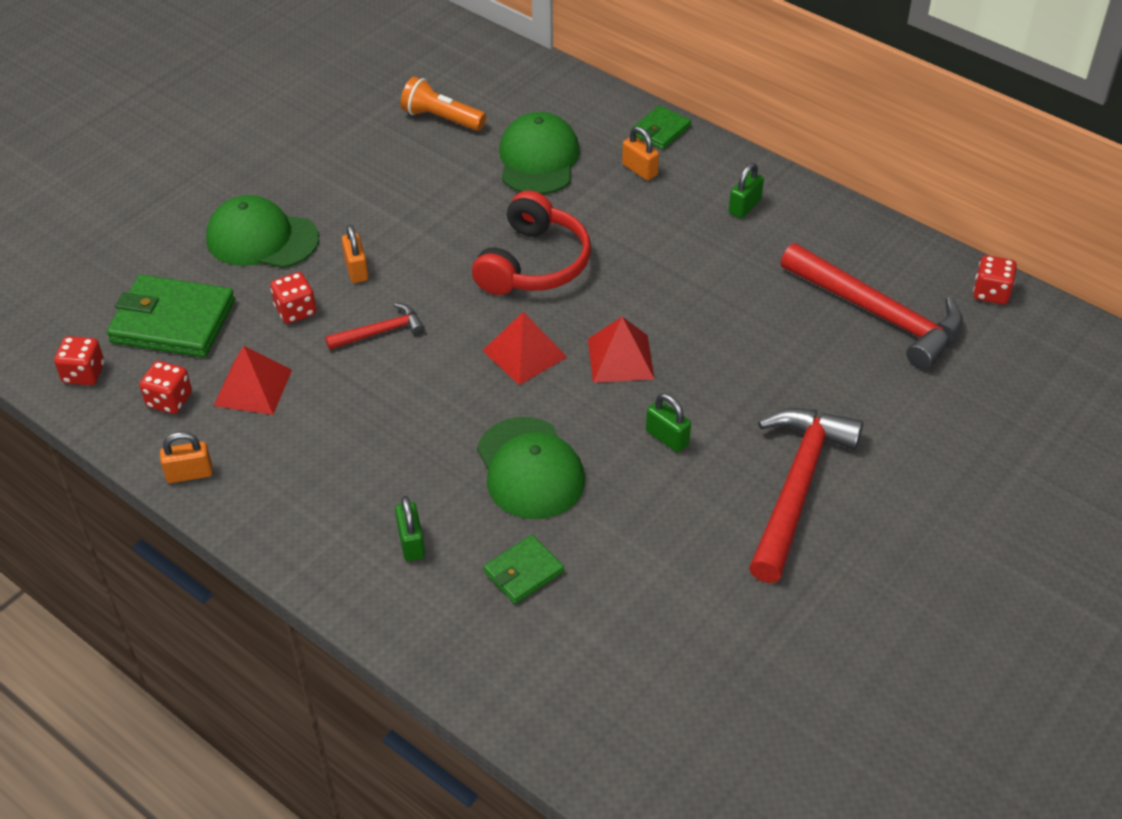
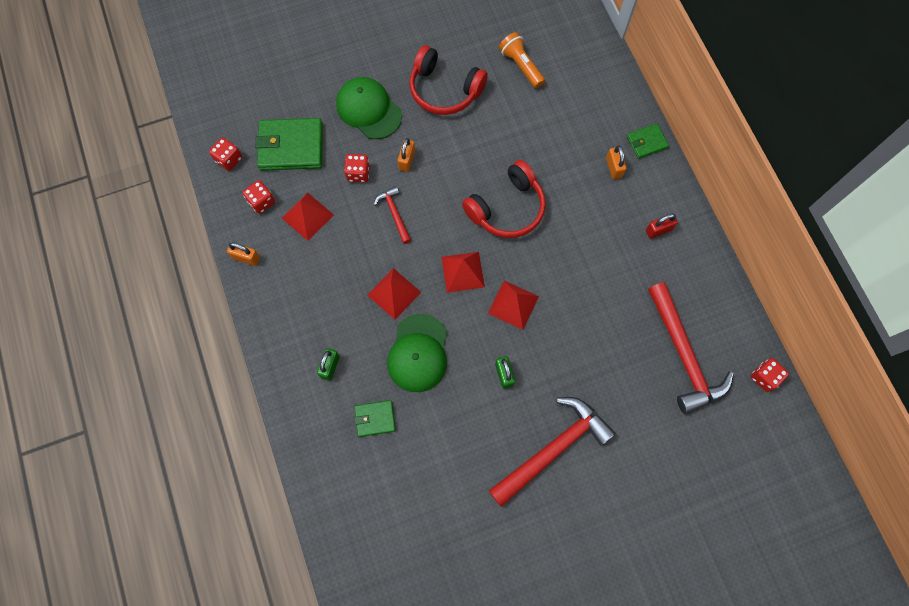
camera: 30 degrees right, 25 degrees up
(173, 322) = (291, 147): green wallet -> green wallet turned 45 degrees counterclockwise
(355, 179) = (444, 90): none -> red headphones
(380, 332) = (394, 213): red hammer -> red hammer turned 120 degrees counterclockwise
(444, 418) = (394, 293): none -> red pyramid
(538, 159) = (558, 128): green cap -> none
(744, 207) = (658, 230): green padlock -> red padlock

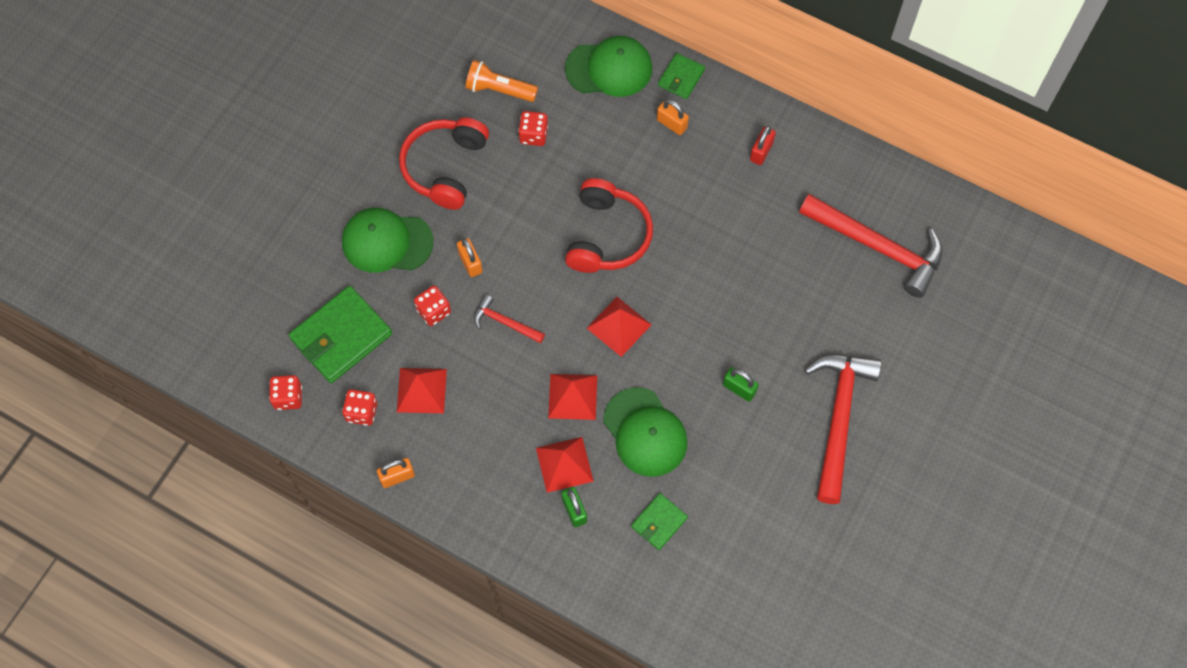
camera: 40 degrees left, 5 degrees down
(444, 90) = (445, 167): red headphones -> red headphones turned 120 degrees clockwise
(513, 304) = (692, 320): red pyramid -> red pyramid (564, 464)
(604, 102) = (609, 68): none -> green cap
(764, 377) = (959, 213): red dice -> red dice (533, 135)

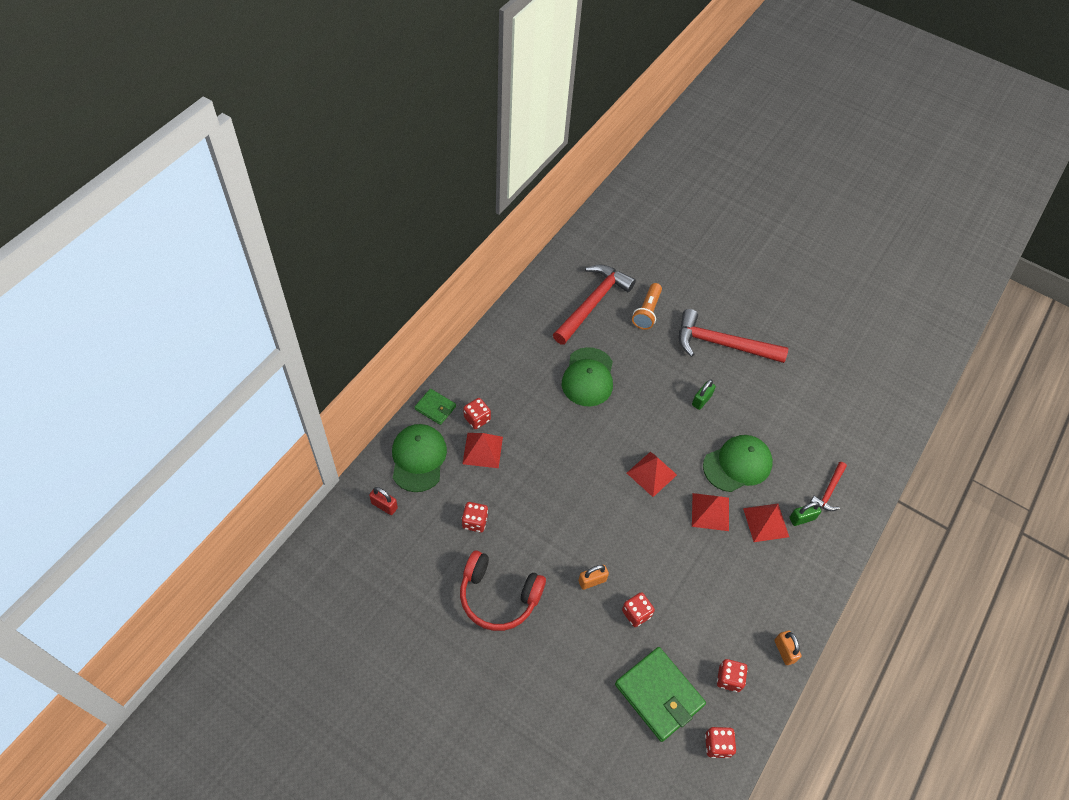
camera: 90 degrees left, 10 degrees down
(387, 242) = (568, 651): green cap -> green cap (588, 377)
(421, 390) = (708, 627): red pyramid -> red pyramid (482, 450)
(499, 90) = (426, 546): orange flashlight -> orange flashlight (647, 312)
(505, 322) = (647, 557): red hammer -> red hammer (829, 491)
(607, 236) = (573, 474): red headphones -> none
(659, 522) = (806, 462): green wallet -> none
(672, 124) = (477, 419): orange padlock -> red dice
(761, 152) = (509, 362): red padlock -> red padlock (384, 505)

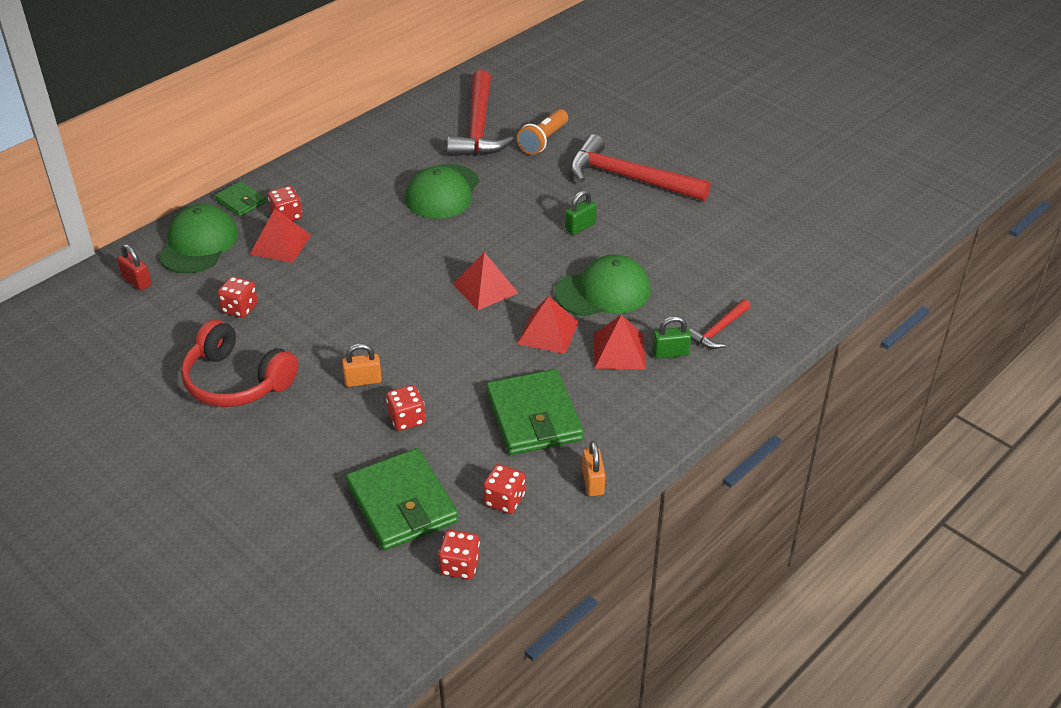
camera: 15 degrees right, 15 degrees down
(593, 303) = (478, 127): red hammer -> red hammer turned 135 degrees clockwise
(725, 596) = (534, 416): none -> green wallet

